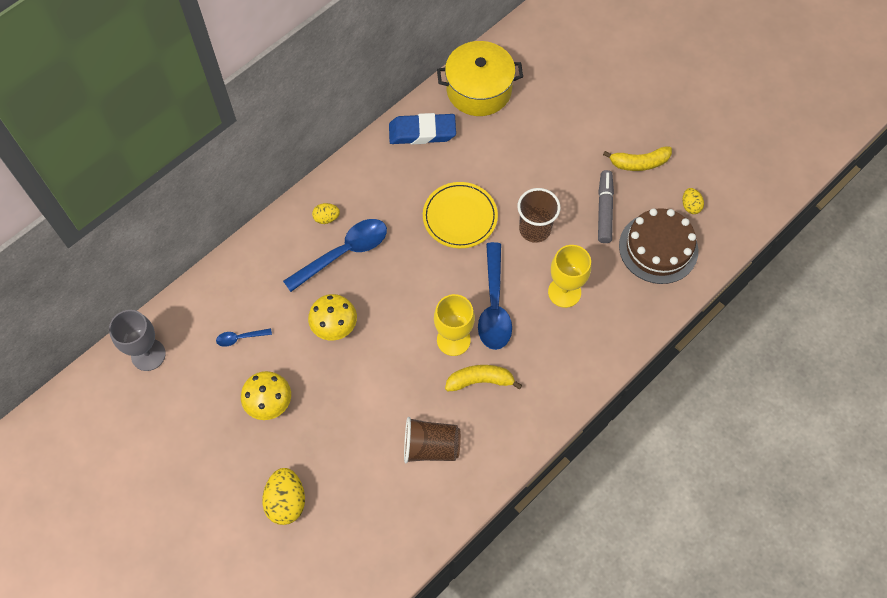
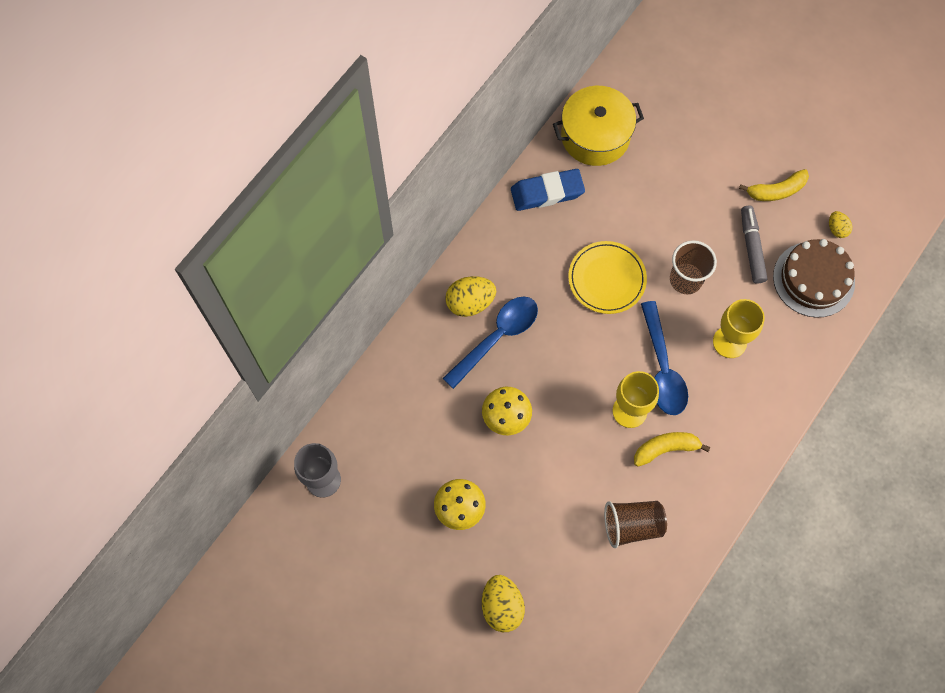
camera: 10 degrees left, 5 degrees up
(240, 338) = (413, 446): blue spoon -> none
(326, 218) = (470, 303): yellow egg -> yellow egg, size x1.79

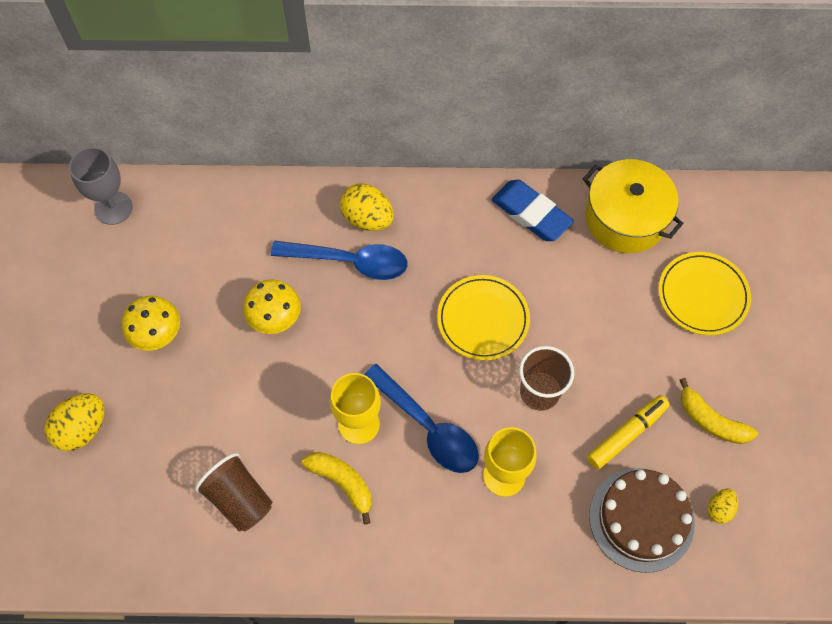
camera: 55 degrees right, 5 degrees down
(662, 367) = (427, 427): blue spoon -> blue spoon turned 90 degrees counterclockwise
(686, 131) = (703, 295): none -> yellow plate
(751, 247) = (626, 434): grey marker -> yellow marker

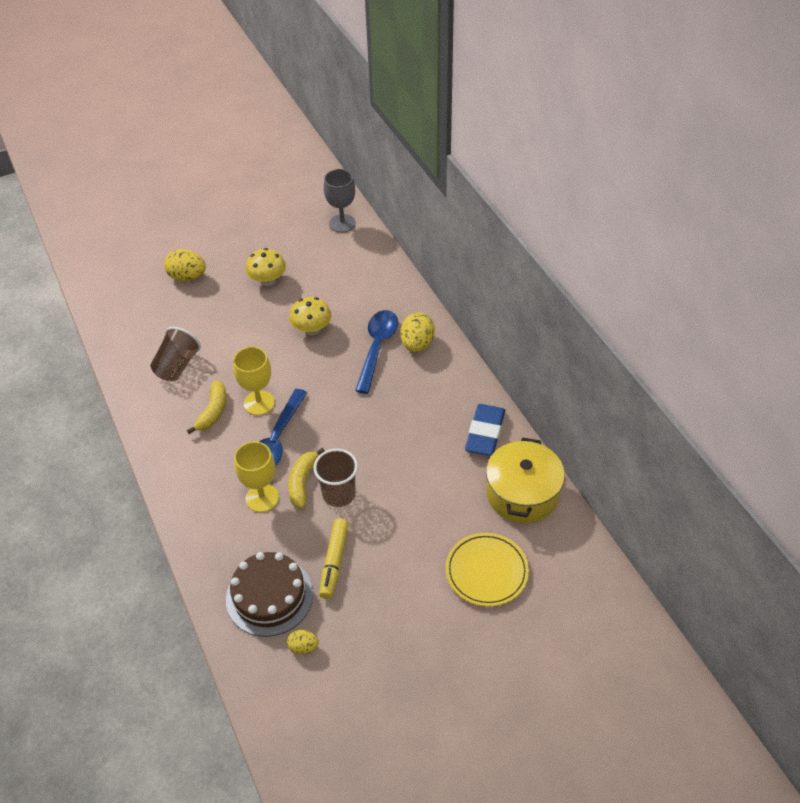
camera: 65 degrees right, 15 degrees down
(349, 262) = (377, 348): blue spoon -> blue spoon turned 150 degrees counterclockwise
(483, 319) = (378, 438): yellow plate -> none
(626, 434) = (334, 562): yellow marker -> yellow marker turned 75 degrees clockwise
(711, 420) = (377, 615): yellow banana -> yellow banana (303, 482)

